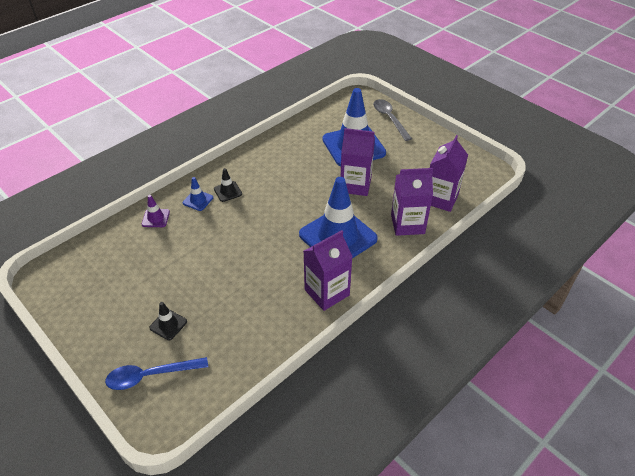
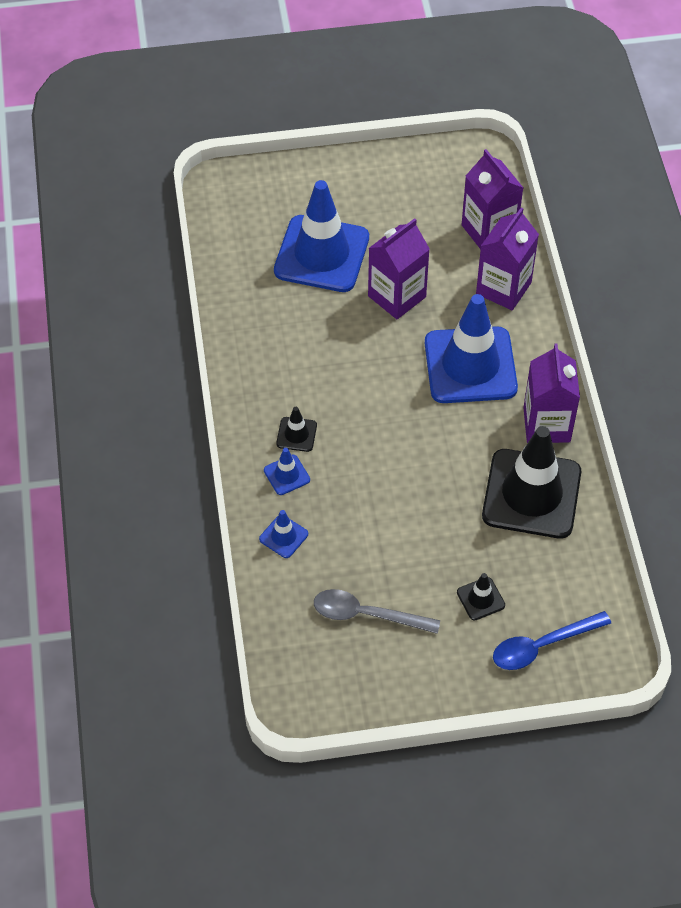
camera: 55 degrees left, 10 degrees up
(150, 375) = (542, 645): blue spoon -> blue spoon turned 45 degrees clockwise
(156, 218) = (283, 536): purple traffic cone -> blue traffic cone
(267, 311) = (531, 494): none -> black traffic cone
(389, 119) = (299, 183): grey spoon -> grey spoon (366, 614)

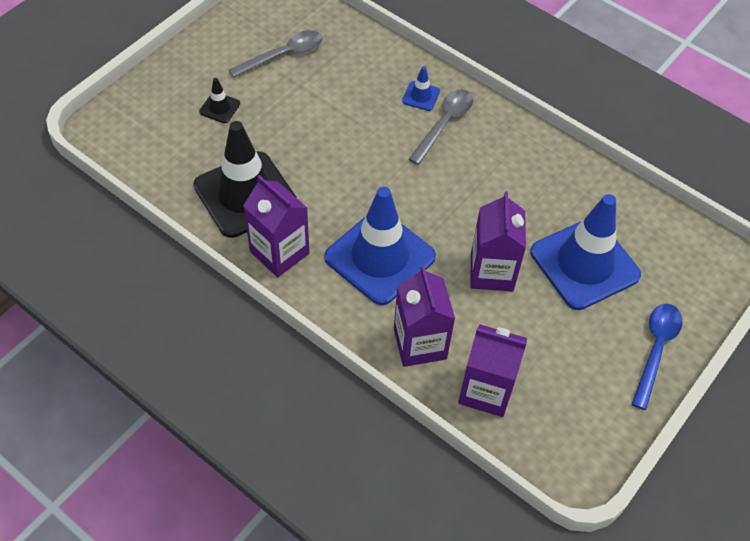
camera: 135 degrees right, 0 degrees up
(283, 536) = (381, 62): blue traffic cone -> none
(296, 434) = (444, 124): black traffic cone -> grey spoon
(542, 645) = (154, 107): blue spoon -> blue spoon (656, 349)

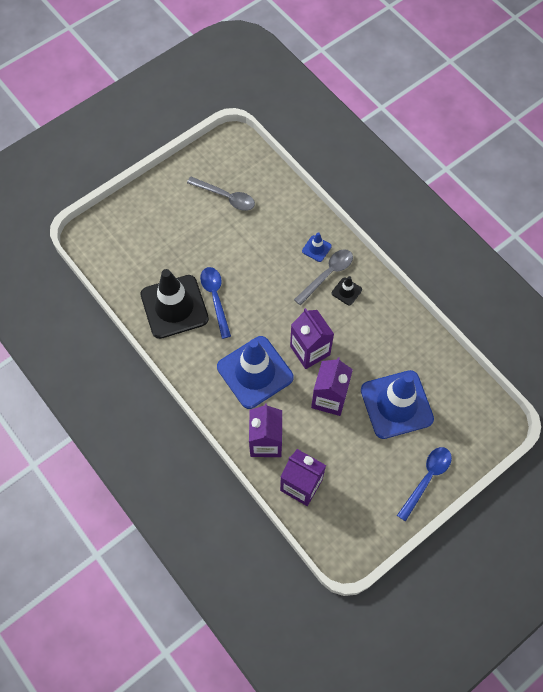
camera: 15 degrees right, 10 degrees up
(219, 108) = (171, 234): black traffic cone -> black traffic cone (346, 291)
(279, 252) = (188, 356): purple carton -> purple carton (310, 350)
(283, 55) = (226, 197): grey spoon -> grey spoon turned 45 degrees clockwise
(300, 175) = (215, 298): none -> blue spoon

